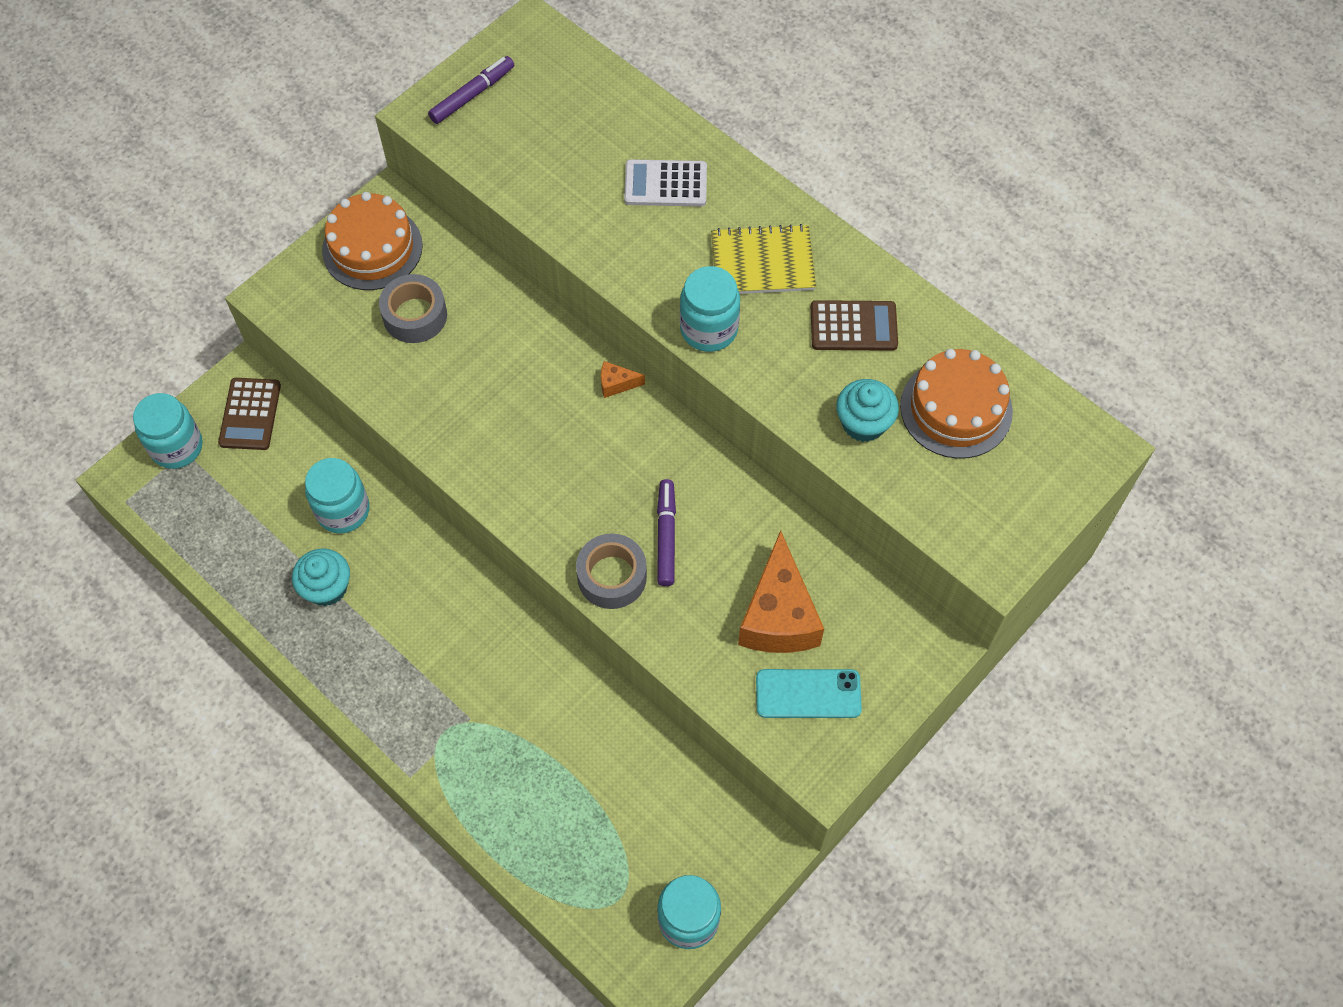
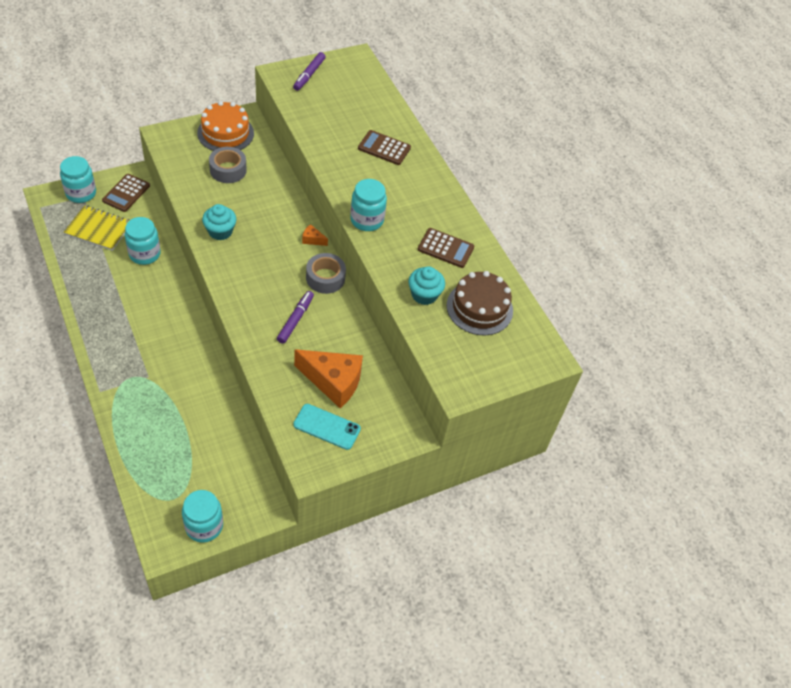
camera: 15 degrees right, 10 degrees down
(327, 587) = (114, 285): turquoise cupcake -> turquoise cupcake (220, 231)
(472, 95) = (309, 75): purple marker -> purple marker turned 135 degrees clockwise
(612, 576) = (255, 327): grey tape -> grey tape (325, 278)
(665, 184) = (384, 148): white calculator -> brown calculator
(762, 262) = (414, 201): yellow notebook -> yellow notebook (98, 229)
(778, 616) = (333, 382): orange cheese -> orange cheese turned 90 degrees counterclockwise
(956, 408) = (479, 308): orange cake -> brown cake

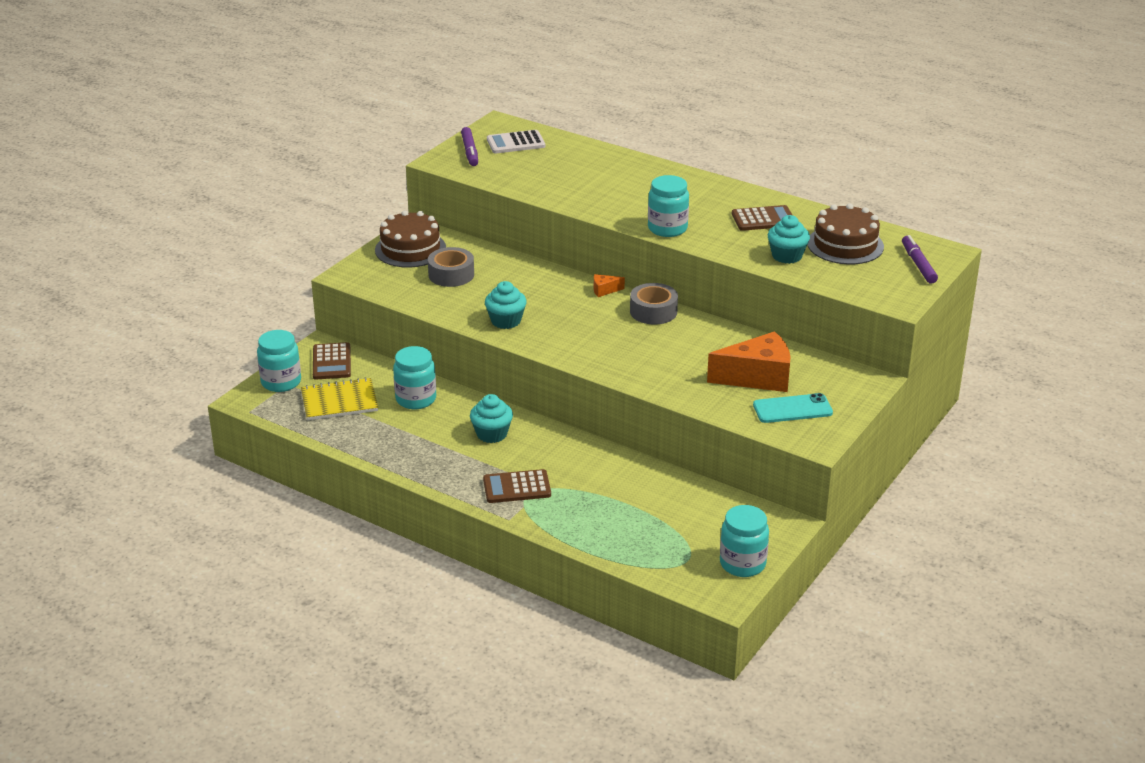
camera: 25 degrees left, 20 degrees down
(161, 311) = (492, 434): none -> turquoise cupcake
(225, 133) = (410, 249): orange cake -> brown cake
(295, 320) = (665, 351): purple marker -> purple marker (918, 264)
(348, 82) = (516, 143): none -> white calculator
(384, 148) = (614, 175): brown calculator -> brown calculator (517, 487)

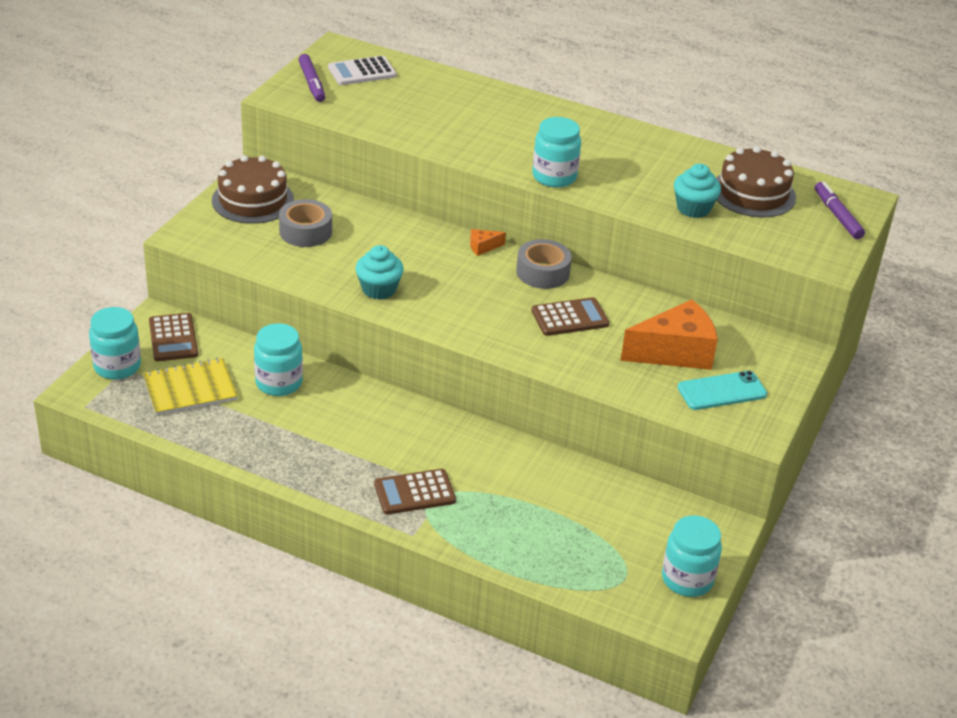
camera: 10 degrees left, 5 degrees up
(492, 434) = (374, 424): turquoise cupcake -> none
(763, 219) = (657, 163): brown calculator -> brown calculator (570, 318)

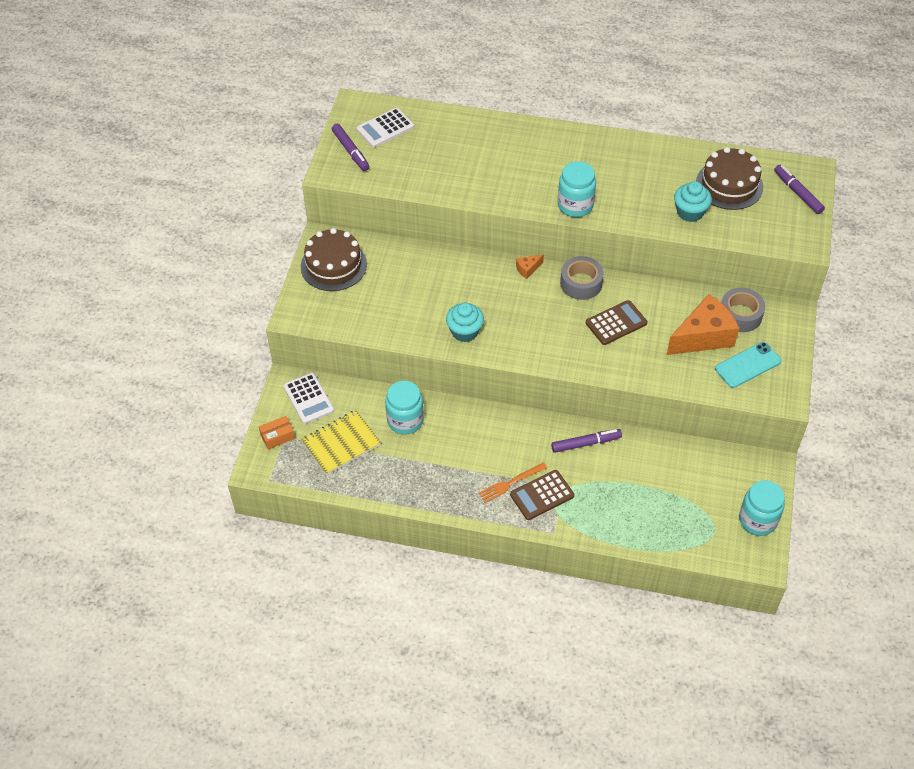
camera: 10 degrees left, 15 degrees up
(117, 366) = (277, 436): turquoise jar -> orange box
(173, 338) = (308, 398): brown calculator -> white calculator
(305, 231) = (387, 287): grey tape -> grey tape (740, 315)
(380, 472) = (510, 483): none -> orange fork
(494, 452) = (586, 443): none -> purple marker

